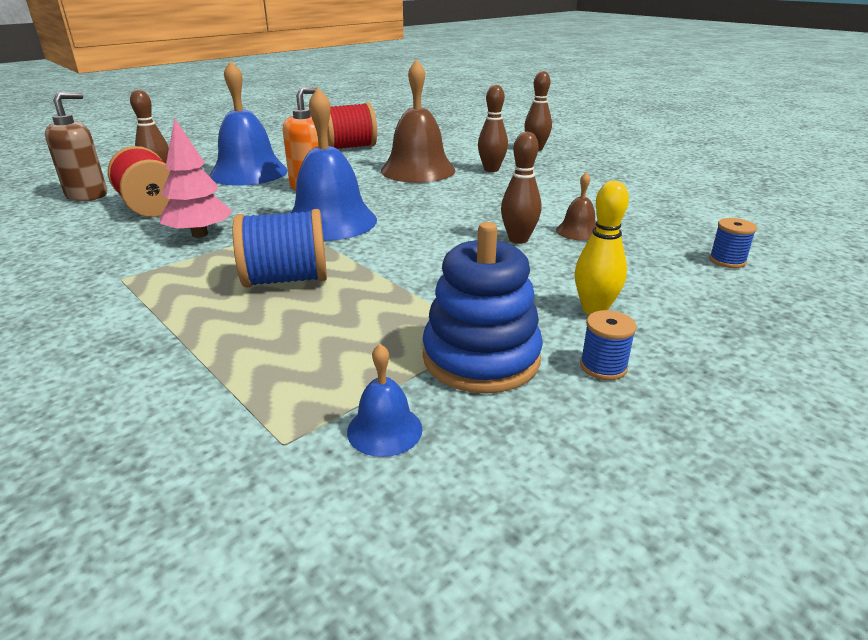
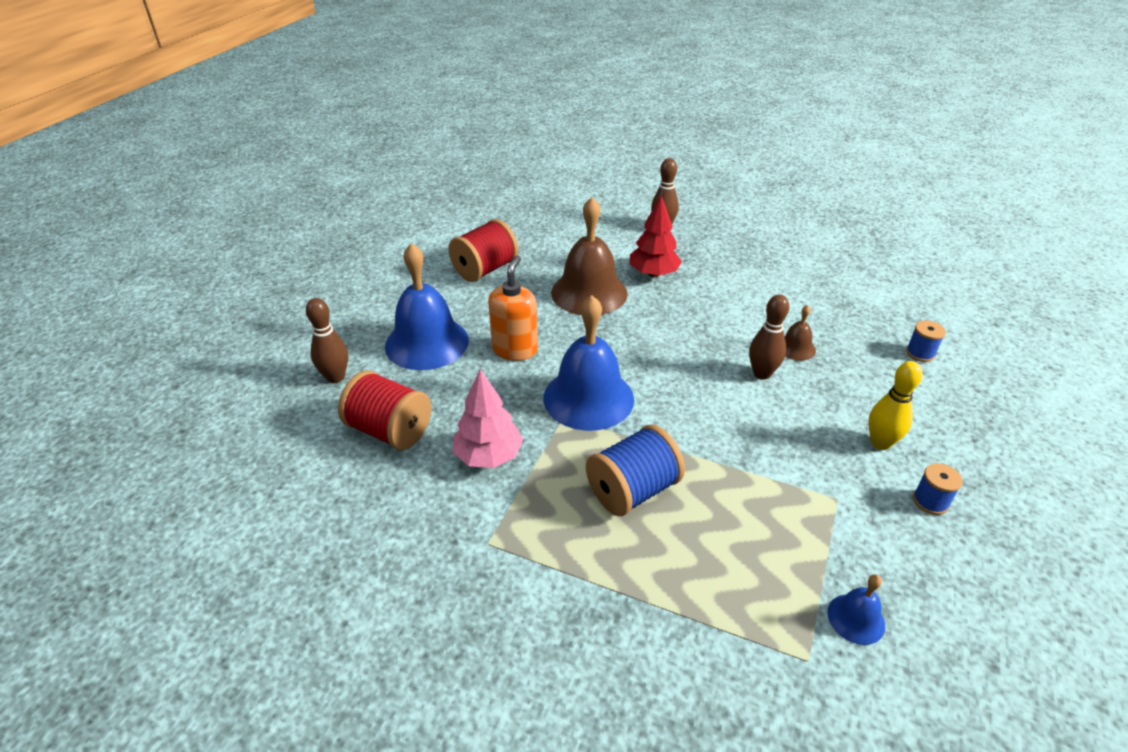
camera: 25 degrees left, 10 degrees up
(87, 195) = (293, 433): brown soap dispenser -> none
(481, 358) = (853, 524): blue stacking toy -> none
(491, 169) = (653, 274): brown bowling pin -> red tree

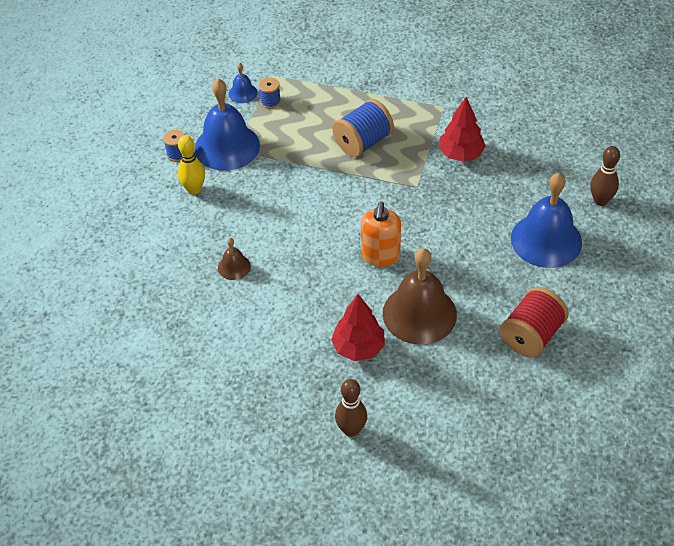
camera: 175 degrees right, 10 degrees up
(390, 430) = (535, 164): red spool -> none
(488, 456) = (460, 154): pink tree -> red tree
(515, 349) = (470, 241): orange soap dispenser -> orange soap dispenser (380, 256)
(588, 398) = (401, 203): blue bell -> blue bell (227, 146)
(762, 373) = (267, 238): brown bowling pin -> none
(920, 353) = (130, 272): blue spool -> blue spool (270, 102)

